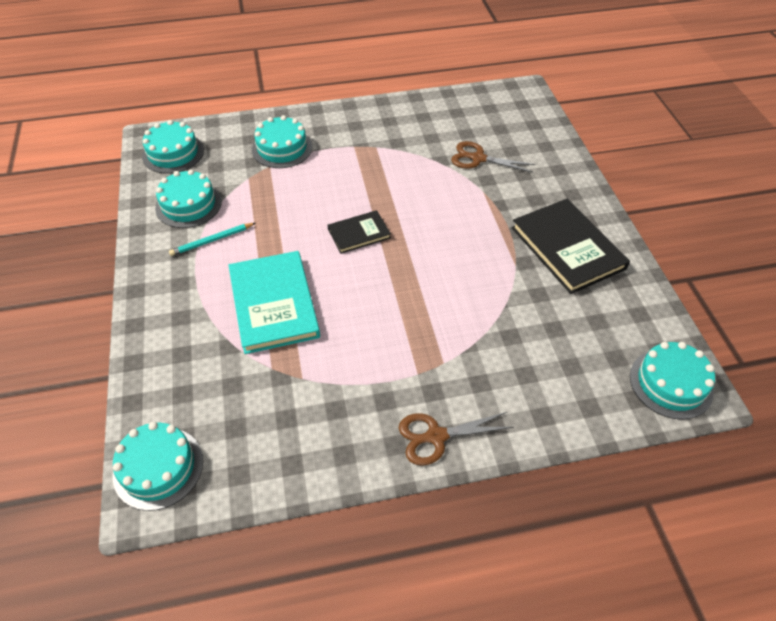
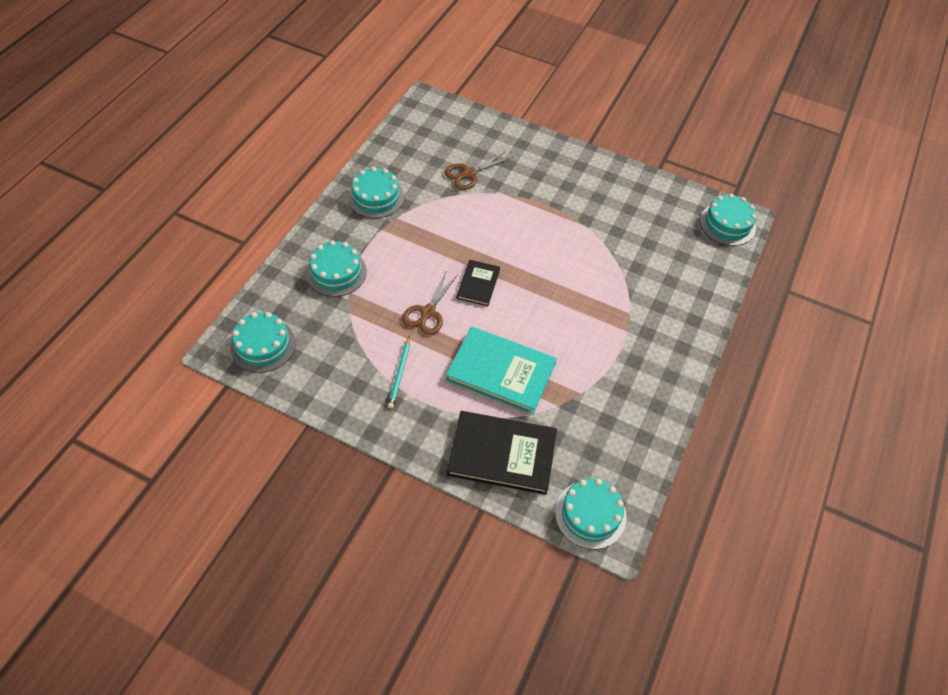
camera: 55 degrees left, 5 degrees up
(188, 205) = (342, 367): turquoise cake -> turquoise cake (376, 197)
(436, 436) = (680, 352): brown scissors -> brown scissors (427, 313)
(567, 248) = (593, 191): black book -> black book (502, 454)

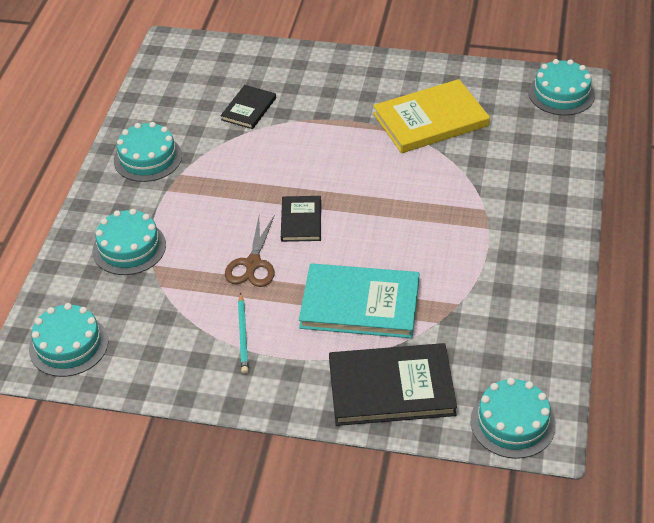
camera: 10 degrees left, 10 degrees down
(468, 174) = (249, 109): brown scissors -> black book
(611, 220) = (430, 120): none -> yellow book

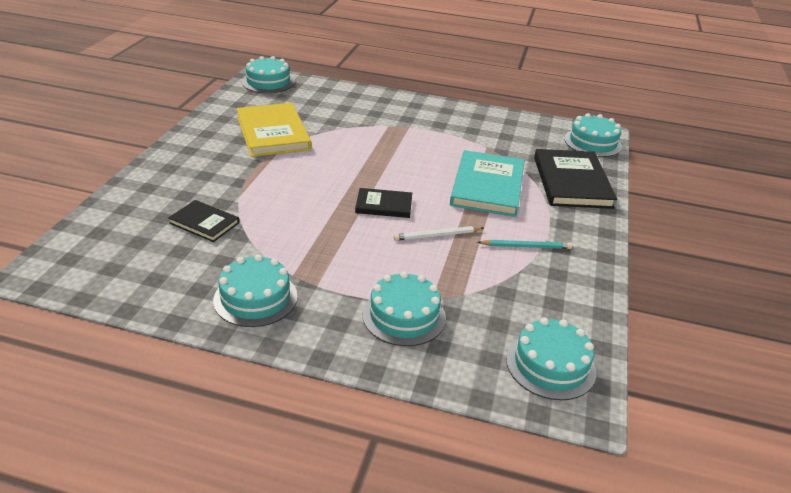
camera: 90 degrees left, 10 degrees down
(252, 264) = (437, 235): brown scissors -> white pencil

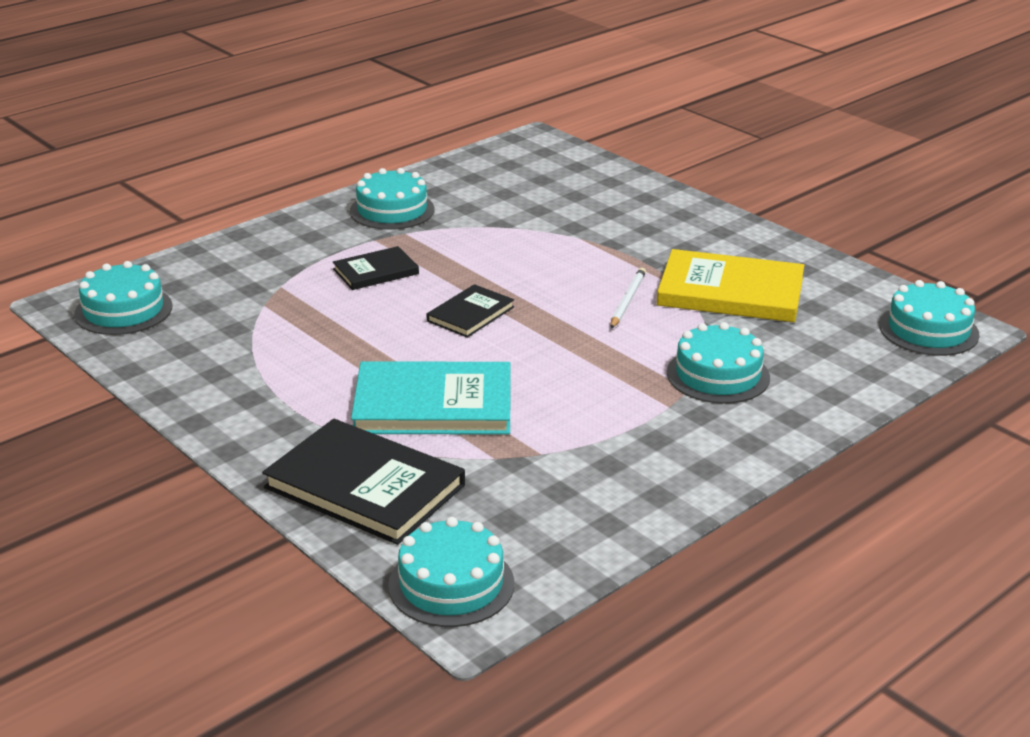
camera: 125 degrees right, 5 degrees down
(204, 223) = (543, 211): black book -> black book (376, 271)
(404, 316) = (279, 266): turquoise cake -> turquoise cake (718, 375)
(437, 235) = (373, 326): white pencil -> white pencil (627, 300)
(487, 186) = (433, 404): turquoise book -> turquoise book turned 45 degrees counterclockwise
(526, 246) = (283, 375): turquoise pencil -> none

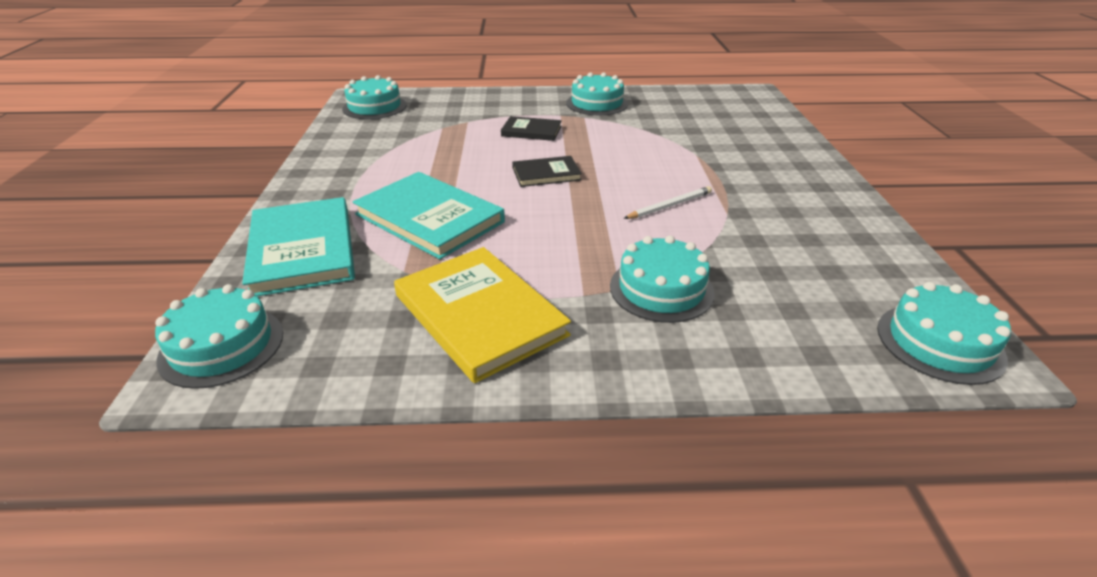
camera: 40 degrees right, 5 degrees up
(365, 486) = (303, 249): black book -> turquoise book
(730, 292) = (766, 231): yellow book -> yellow book (479, 315)

